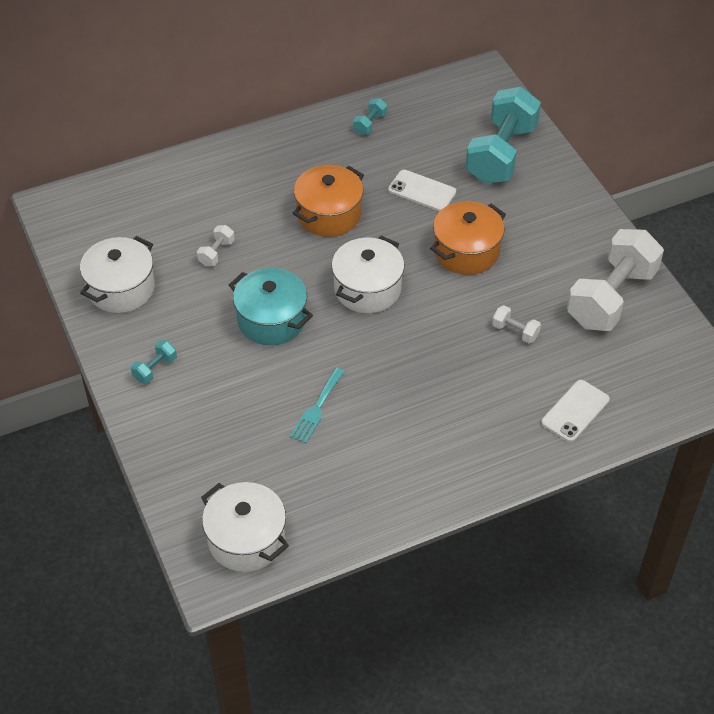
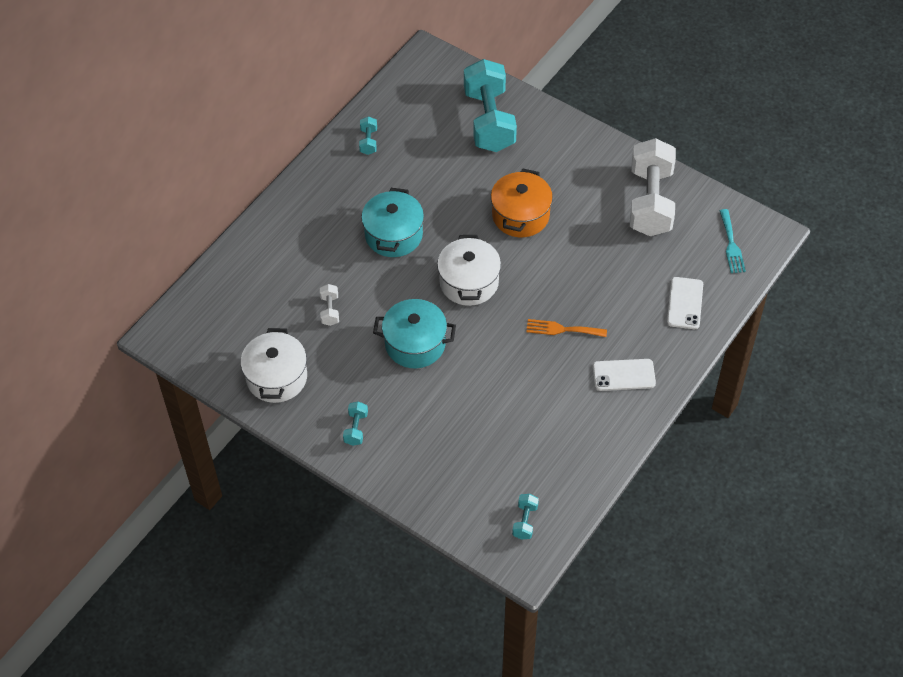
camera: 30 degrees left, 5 degrees up
(246, 539) = (525, 521): white pot -> turquoise dumbbell
(317, 408) = (501, 396): turquoise fork -> turquoise fork (731, 244)
(329, 214) = (394, 235): orange pot -> turquoise pot
(422, 191) = (451, 181): white phone -> white phone (623, 375)
(426, 375) = (562, 329): none -> orange fork
(515, 331) = (601, 263): white dumbbell -> none

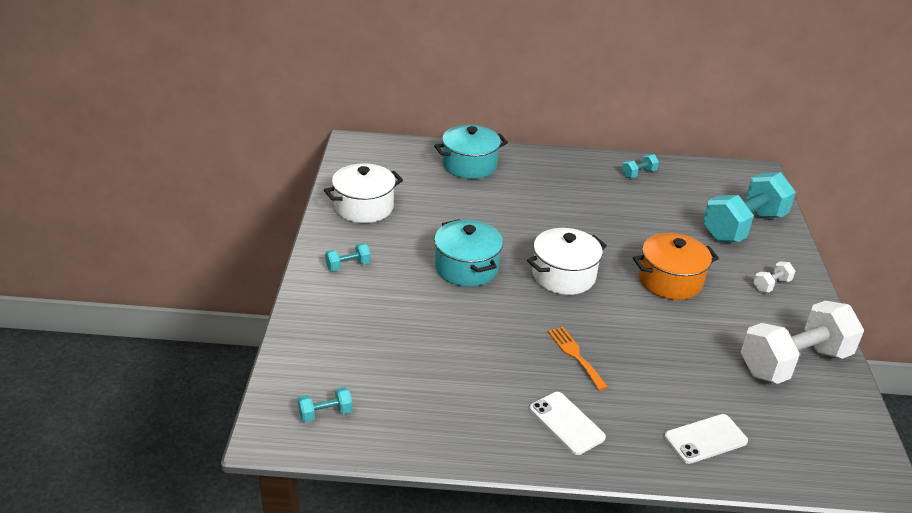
camera: 55 degrees right, 20 degrees down
(330, 310) = (455, 211): white dumbbell -> white dumbbell (771, 285)
(394, 235) = (564, 217): turquoise pot -> turquoise pot (469, 165)
(731, 244) = (823, 450): turquoise fork -> none

